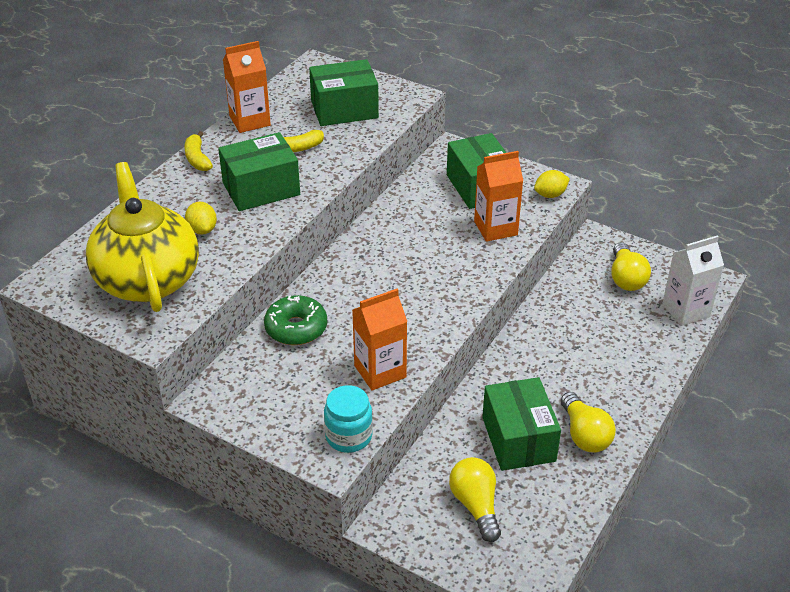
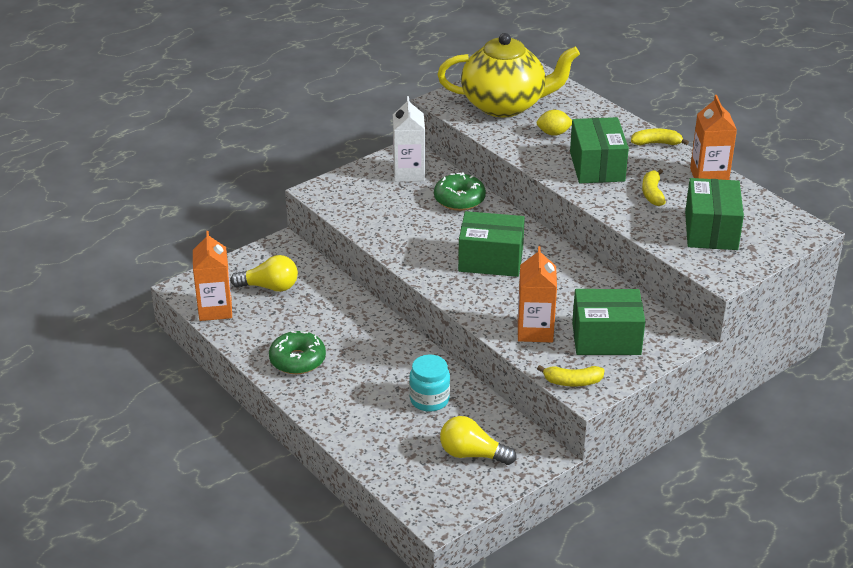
camera: 110 degrees right, 5 degrees down
(348, 436) = (334, 202): turquoise jar -> turquoise jar (429, 400)
(380, 371) = (388, 227): orange carton -> orange carton (215, 309)
(518, 439) = (316, 324): green box -> green box (490, 260)
(550, 195) = (572, 382): yellow lemon -> yellow banana
(584, 434) = (297, 360): yellow light bulb -> green donut
(686, 310) = (404, 479): white carton -> white carton (409, 173)

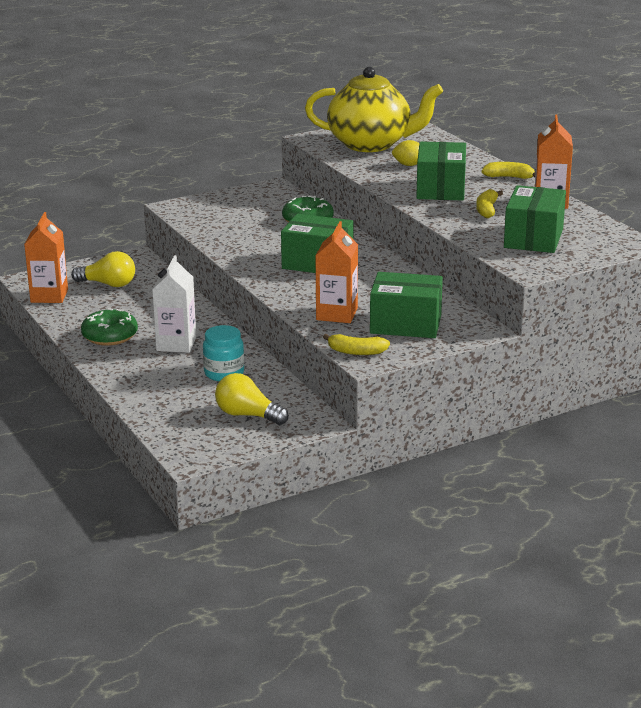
camera: 10 degrees right, 10 degrees down
(409, 173) = (268, 200): white carton -> white carton (176, 344)

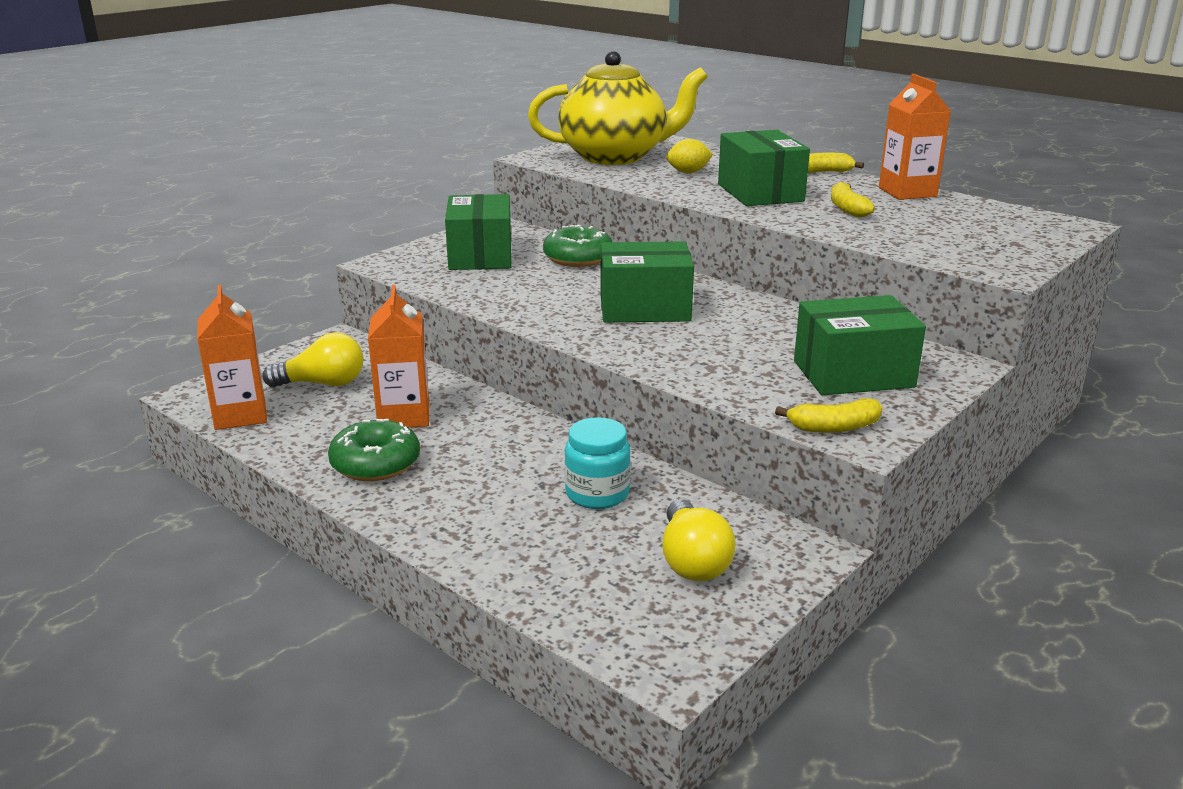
camera: 20 degrees left, 0 degrees up
(176, 344) = (488, 459): white carton -> none
(247, 415) = (692, 561): yellow light bulb -> yellow light bulb turned 105 degrees counterclockwise
(337, 314) = (744, 374): orange carton -> orange carton (404, 416)
(533, 238) = (950, 233): green box -> green box (480, 256)

